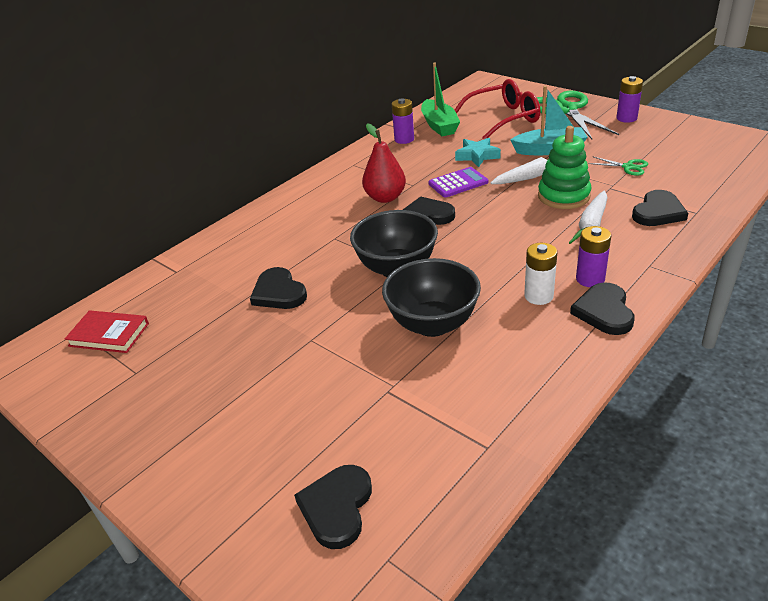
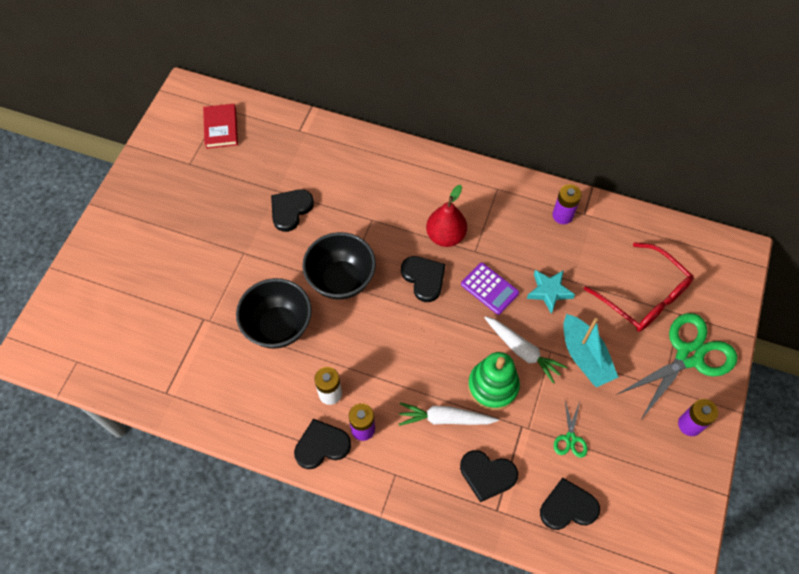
camera: 65 degrees right, 25 degrees up
(337, 507) = (106, 323): black heart -> black heart (568, 507)
(439, 125) = (605, 238): green boat -> none

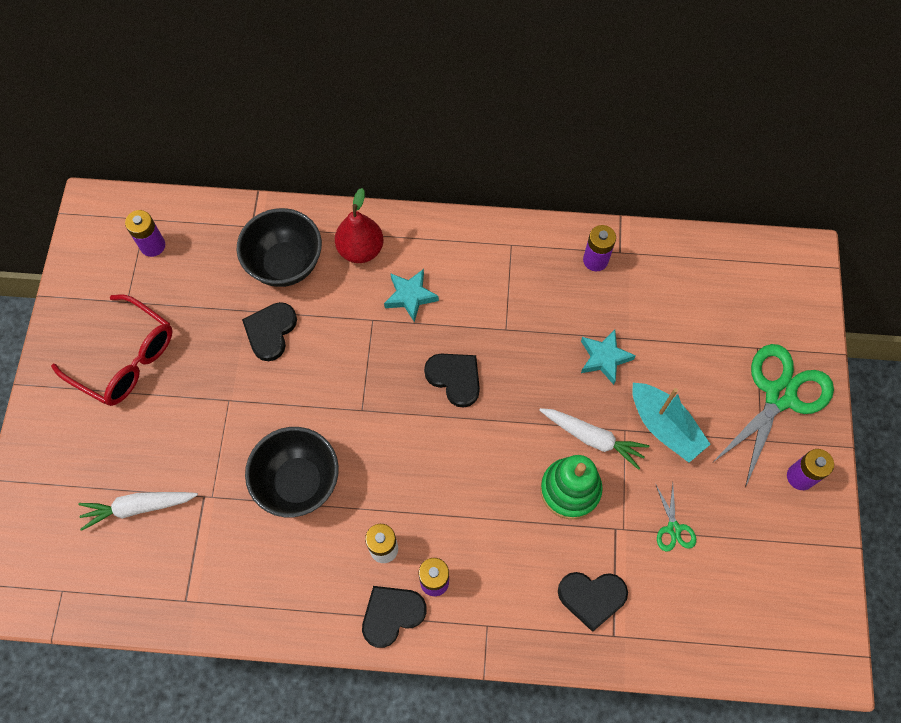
camera: 15 degrees left, 5 degrees up
(221, 128) = (153, 245): red book -> purple battery
(341, 280) = (357, 405): black bowl -> black bowl (285, 264)
(406, 209) = (410, 296): none -> turquoise star
(445, 236) = (466, 319): red pear -> red pear (360, 249)
(445, 418) = (526, 543): white carrot -> white carrot (138, 507)
(489, 289) = (535, 372): purple calculator -> none
(568, 507) = (691, 610): black heart -> none
(644, 297) = (712, 337): red glasses -> red glasses (126, 359)

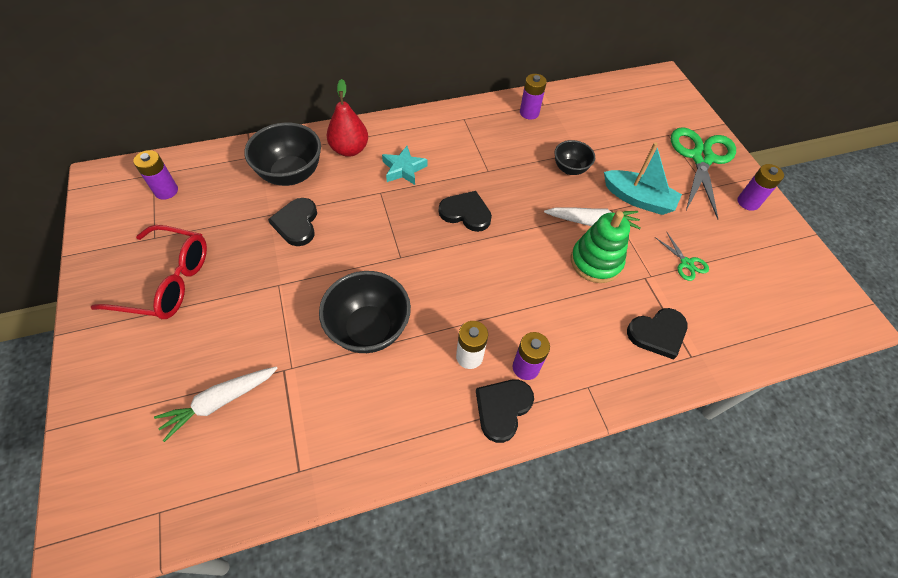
camera: 25 degrees left, 10 degrees down
(604, 358) = (570, 169): turquoise star -> black bowl

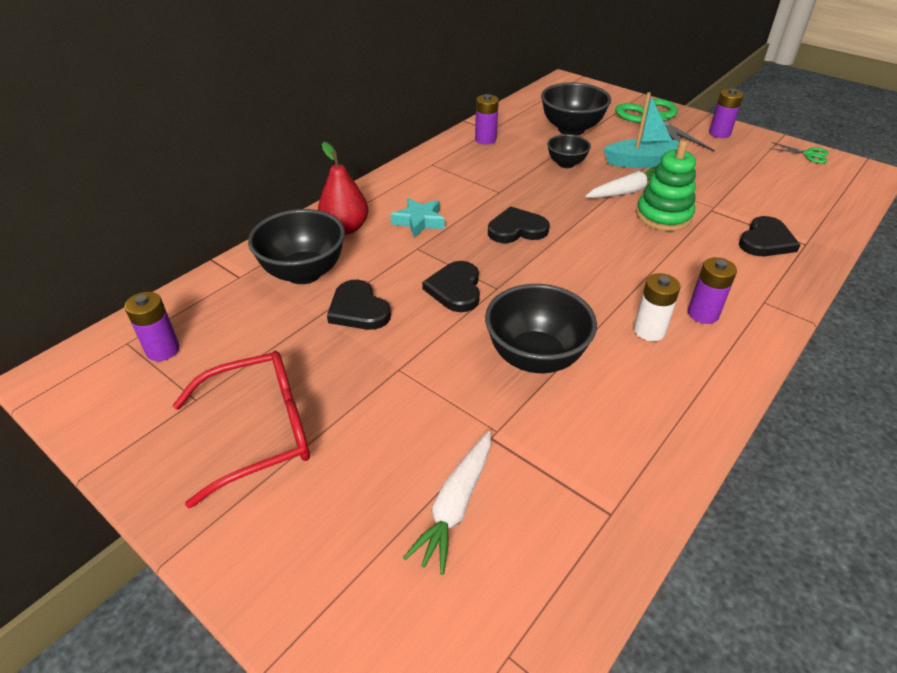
camera: 30 degrees left, 15 degrees down
(502, 408) = (722, 353): black heart -> black heart (455, 289)
(612, 134) = (571, 129): none -> black bowl
(686, 263) = (727, 187): green scissors -> green scissors (808, 154)

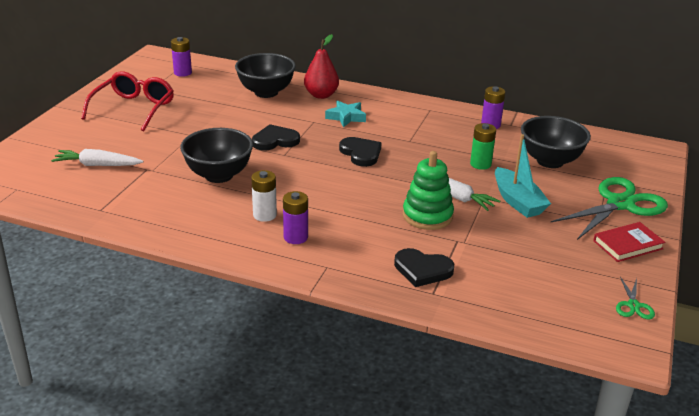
camera: 70 degrees right, 10 degrees down
(261, 431) = (134, 108): red glasses -> red glasses turned 120 degrees counterclockwise
(358, 309) = (239, 114): black heart -> none
(566, 164) = (480, 164): black bowl -> green battery
(719, 133) = (627, 245): purple battery -> red book

